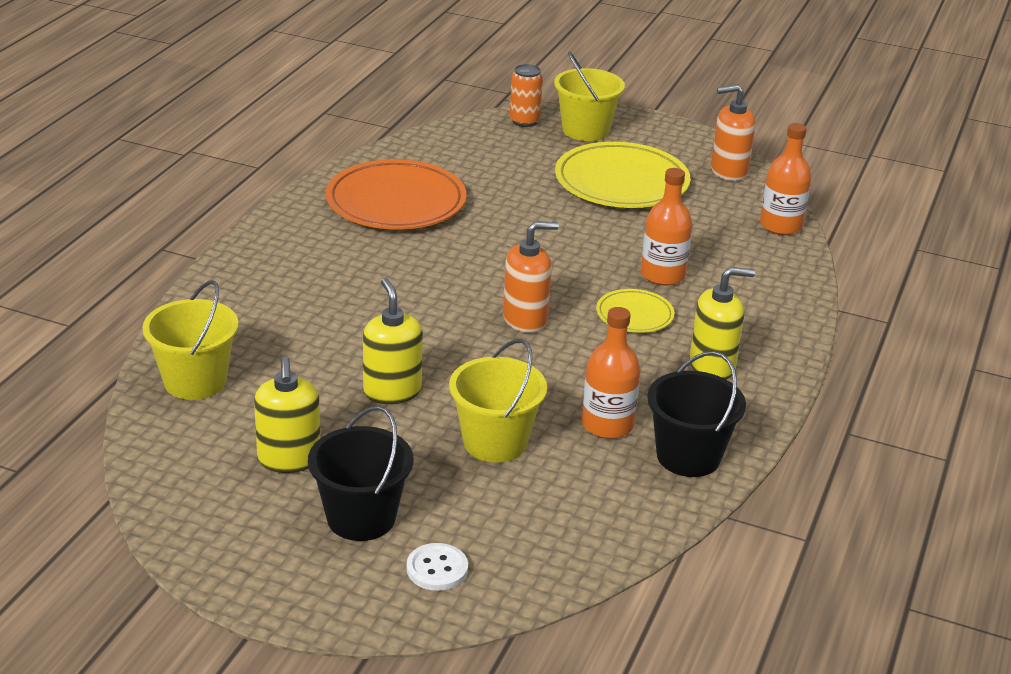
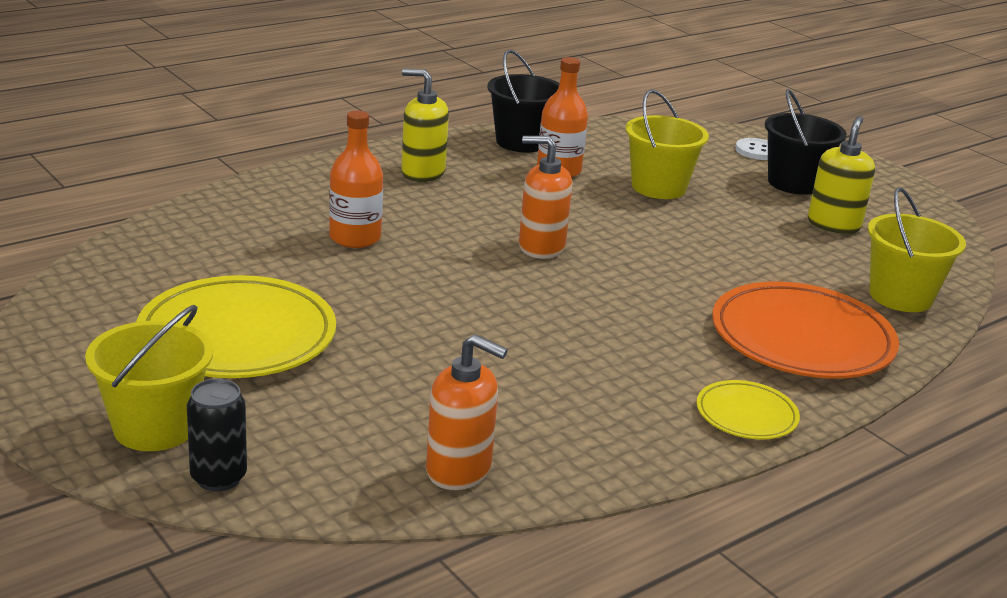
camera: 150 degrees left, 5 degrees down
(392, 391) = (717, 237): yellow soap dispenser -> none
(396, 202) = (558, 408): orange plate -> orange plate (801, 339)
(524, 121) = (218, 477): orange can -> black can
(634, 315) = (433, 219): yellow plate -> yellow plate (746, 415)
(728, 171) = (84, 305): orange soap dispenser -> orange soap dispenser (459, 470)
(780, 225) = (152, 237): orange bottle -> none

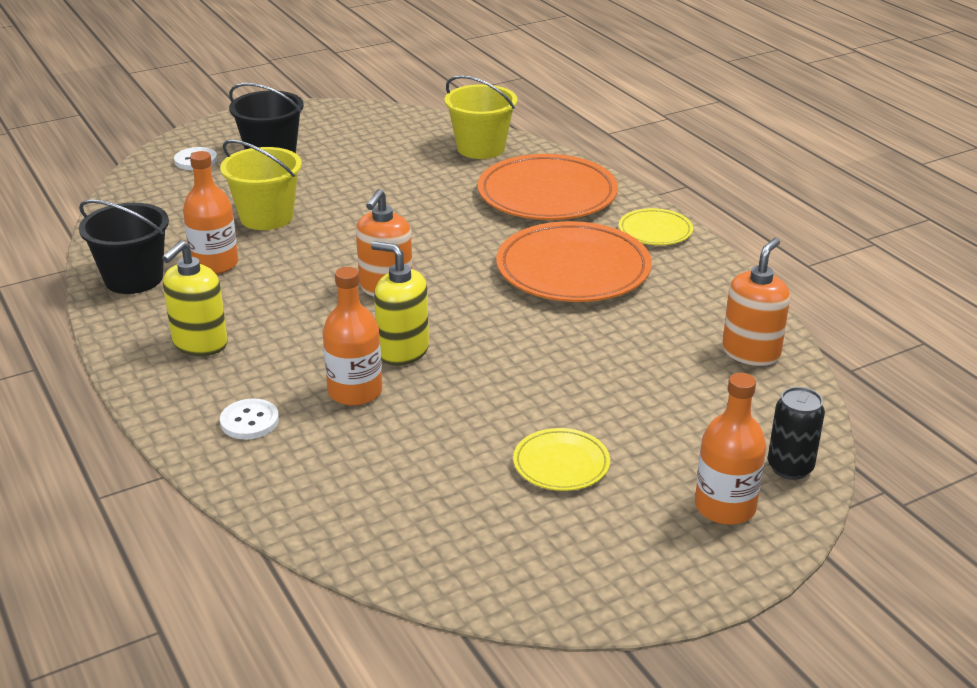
camera: 80 degrees left, 5 degrees up
(154, 427) = (725, 507): yellow bucket -> orange bottle
(237, 336) = (561, 464): yellow plate -> yellow plate, size x0.50
(308, 197) = (249, 421): none -> white button
(619, 352) = (573, 270): none -> orange plate
(833, 224) = (356, 152): yellow soap dispenser -> yellow soap dispenser (403, 351)

